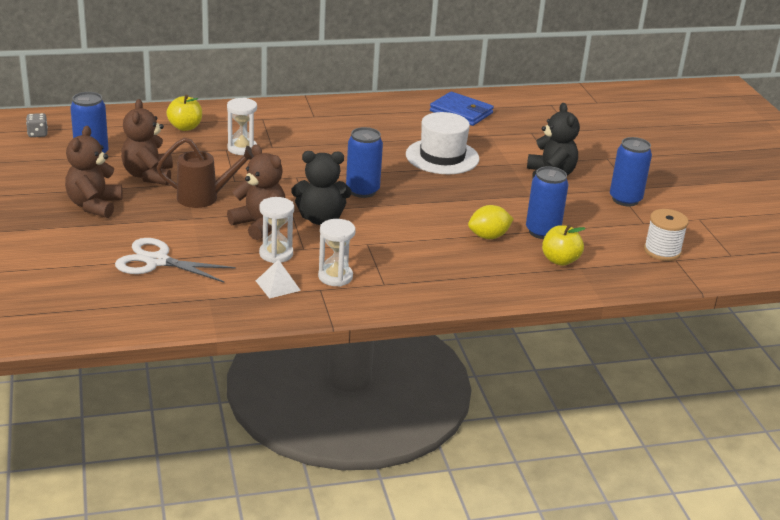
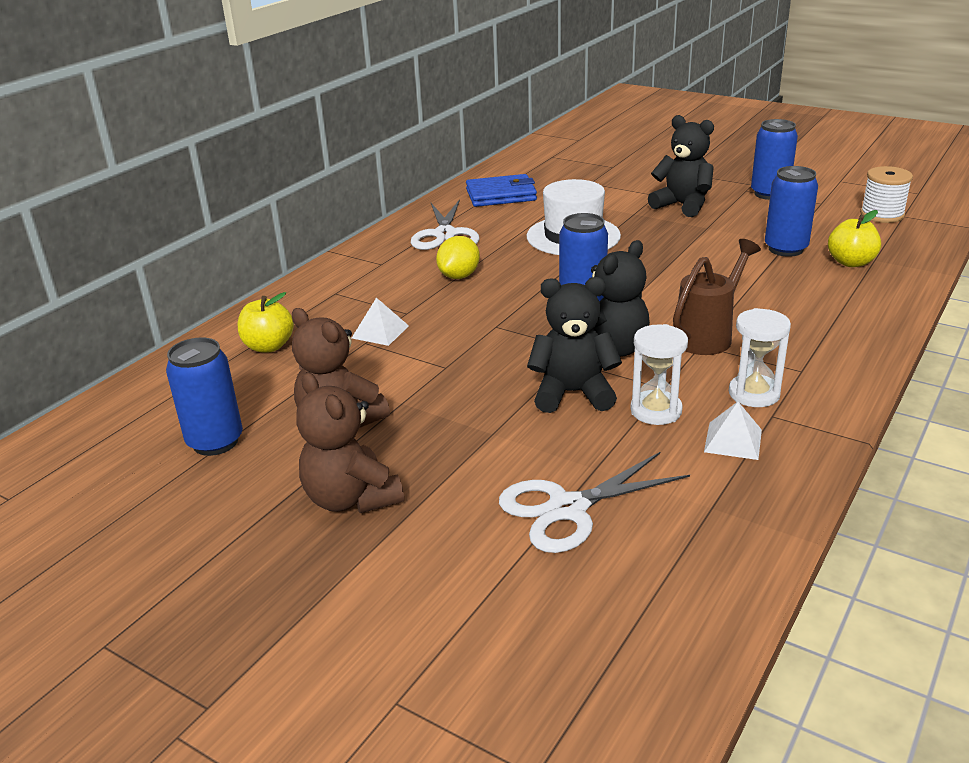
camera: 40 degrees left, 0 degrees up
(37, 134) = (84, 463): grey dice -> none
(204, 198) = (456, 404): brown watering can -> brown watering can (708, 336)
(242, 148) = (380, 332): white hourglass -> white pyramid
(259, 225) = (573, 393): brown teddy bear -> black teddy bear
(378, 118) = (445, 234): none -> white scissors
(488, 236) = (764, 276): yellow lemon -> yellow lemon (459, 276)

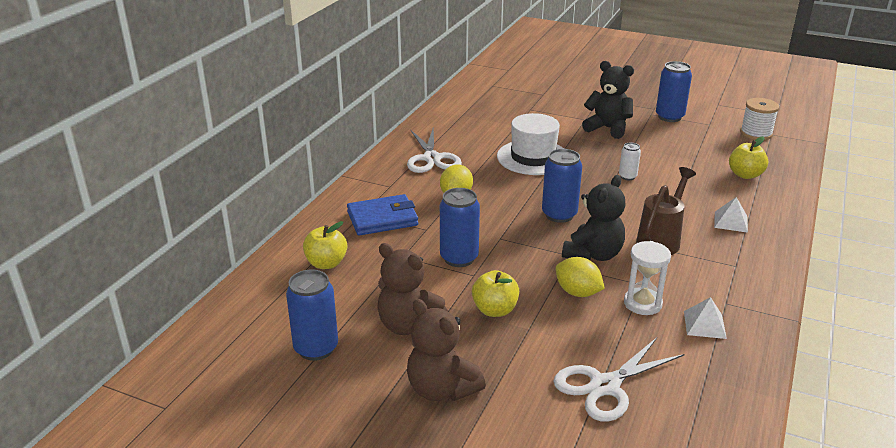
camera: 10 degrees left, 0 degrees up
(380, 332) = (411, 247): white pyramid -> white pyramid (731, 221)
(456, 409) = (495, 310): none -> yellow apple
(501, 195) = (464, 121): blue wallet -> blue wallet (382, 219)
(573, 393) = (577, 292): black teddy bear -> yellow lemon
(689, 260) = (627, 176): none -> white can
(754, 394) = (708, 286): white hourglass -> none
(785, 249) = (695, 164): blue can -> blue can (459, 258)

